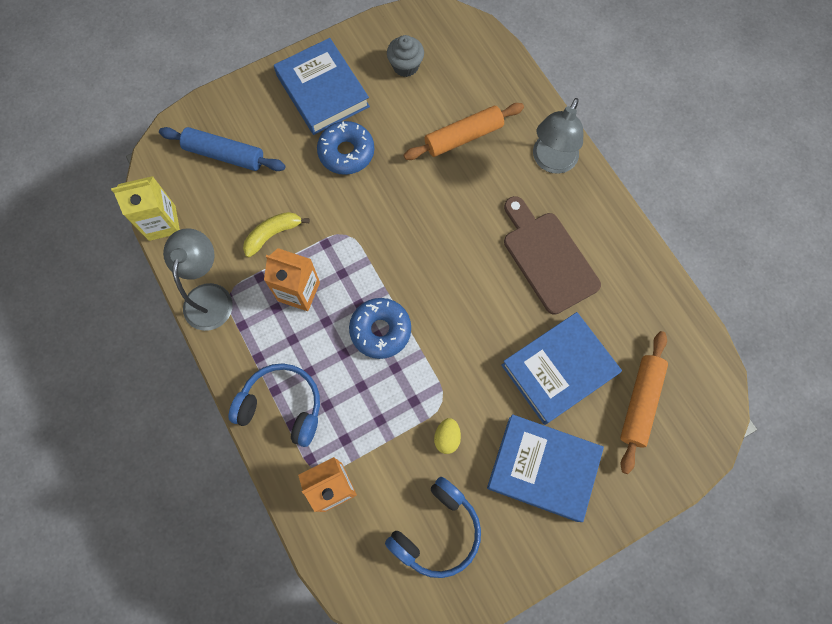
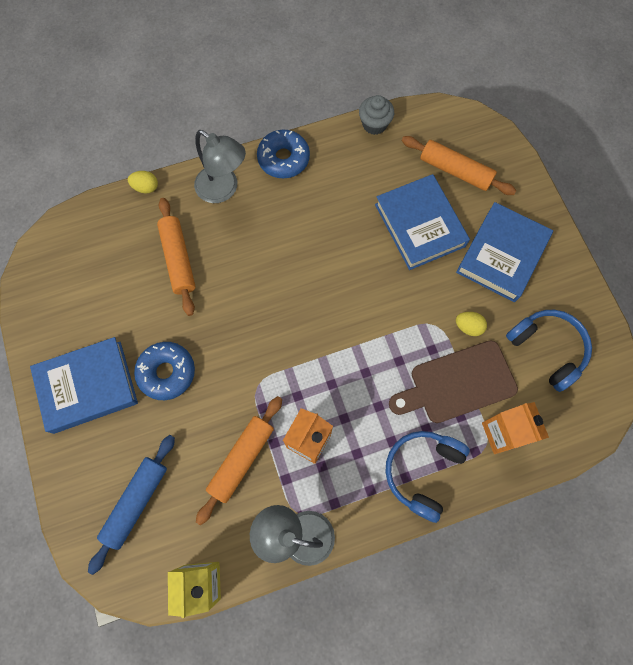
camera: 80 degrees left, 0 degrees up
(273, 234) = (242, 459): yellow banana -> orange rolling pin
(380, 330) = (361, 368): blue donut -> blue donut (283, 159)
(405, 66) = (83, 299): grey cupcake -> grey cupcake (374, 124)
(535, 90) = (146, 187): none -> yellow egg
(548, 258) = (317, 212): brown cutting board -> brown cutting board (457, 383)

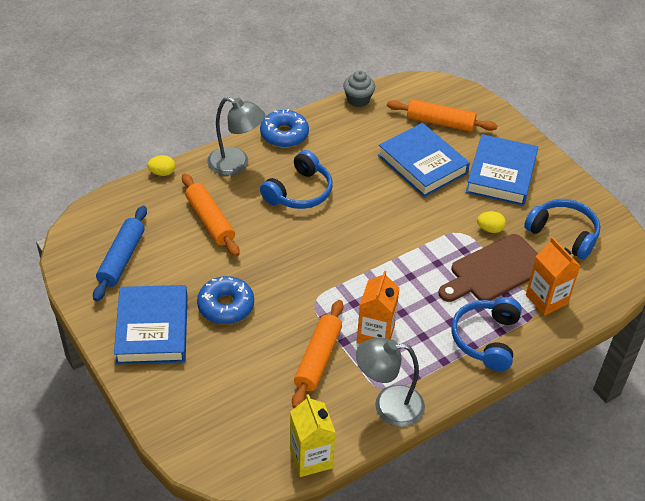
camera: 15 degrees left, 25 degrees down
(87, 387) = (152, 329): blue book -> blue book turned 60 degrees counterclockwise
(136, 502) = (227, 409): blue rolling pin -> blue rolling pin (121, 258)
(279, 239) = (299, 192): none -> blue headphones

